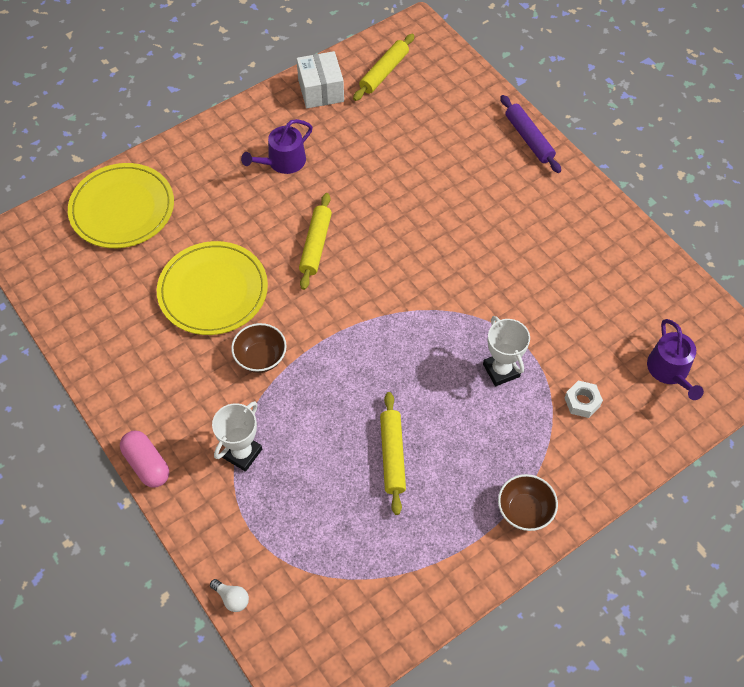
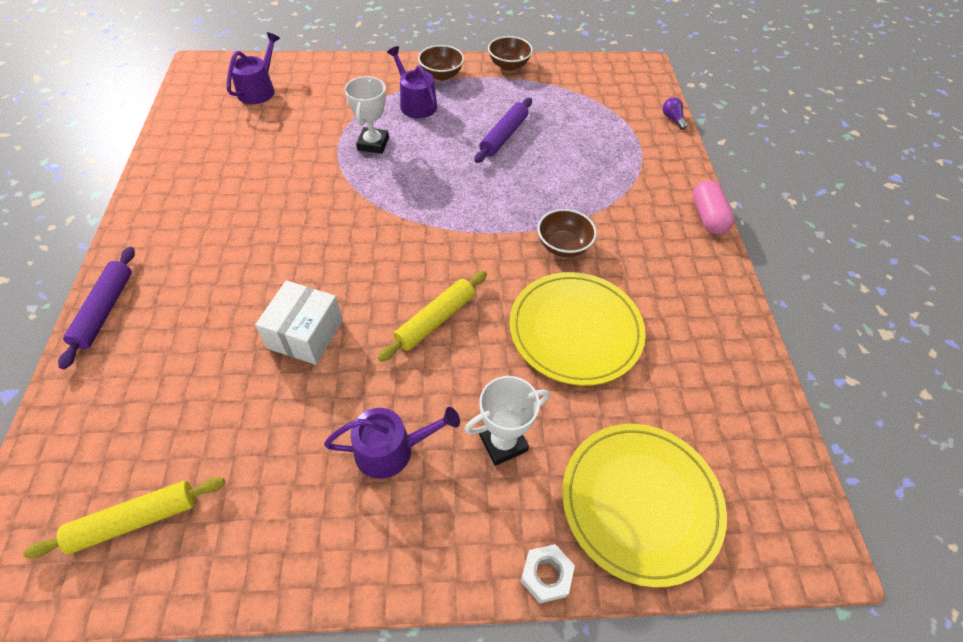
camera: 150 degrees left, 5 degrees down
(232, 598) = (672, 119): white light bulb -> purple light bulb
(242, 453) = (621, 188): white trophy -> white trophy (503, 442)
(321, 90) = (245, 545): white box -> white box (305, 334)
(392, 455) = (504, 136): yellow rolling pin -> purple rolling pin
(467, 579) = (509, 65): none -> brown bowl
(511, 447) = (415, 103): none -> purple watering can
(582, 402) = (339, 102): white nut -> white nut (546, 575)

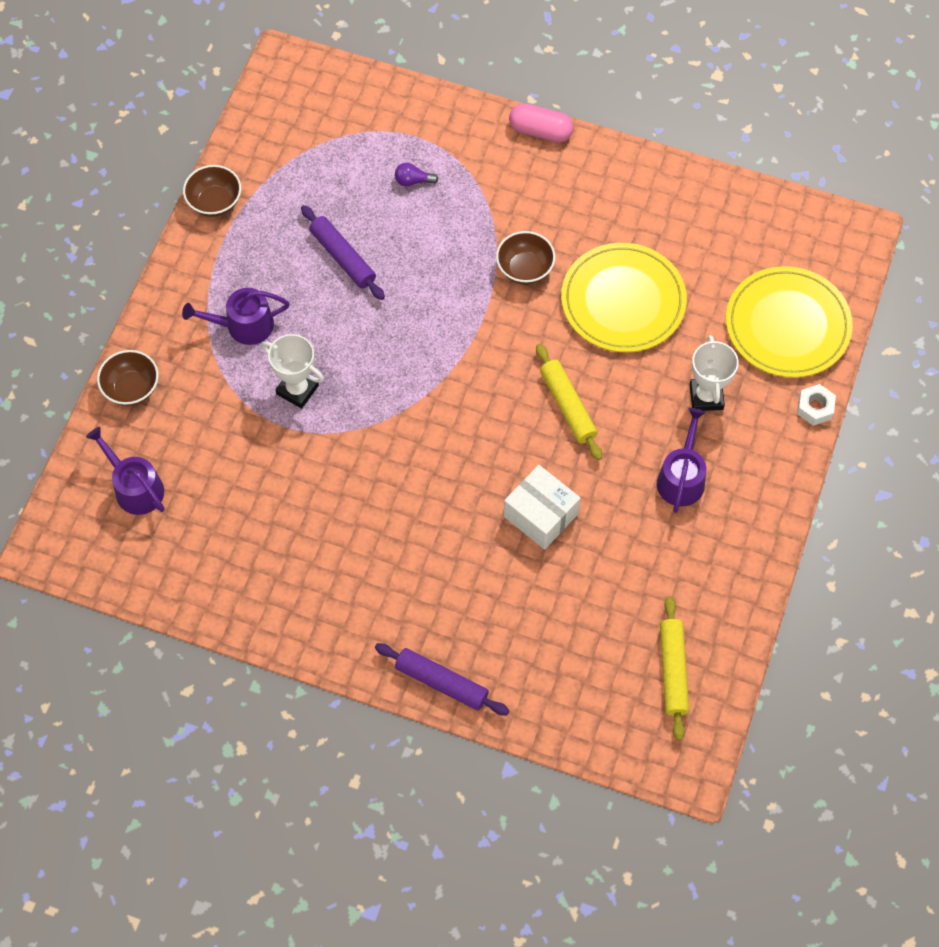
camera: 65 degrees left, 10 degrees up
(441, 75) = (199, 280): brown bowl -> brown bowl (131, 388)
(672, 119) = (388, 85): purple light bulb -> purple light bulb (413, 181)

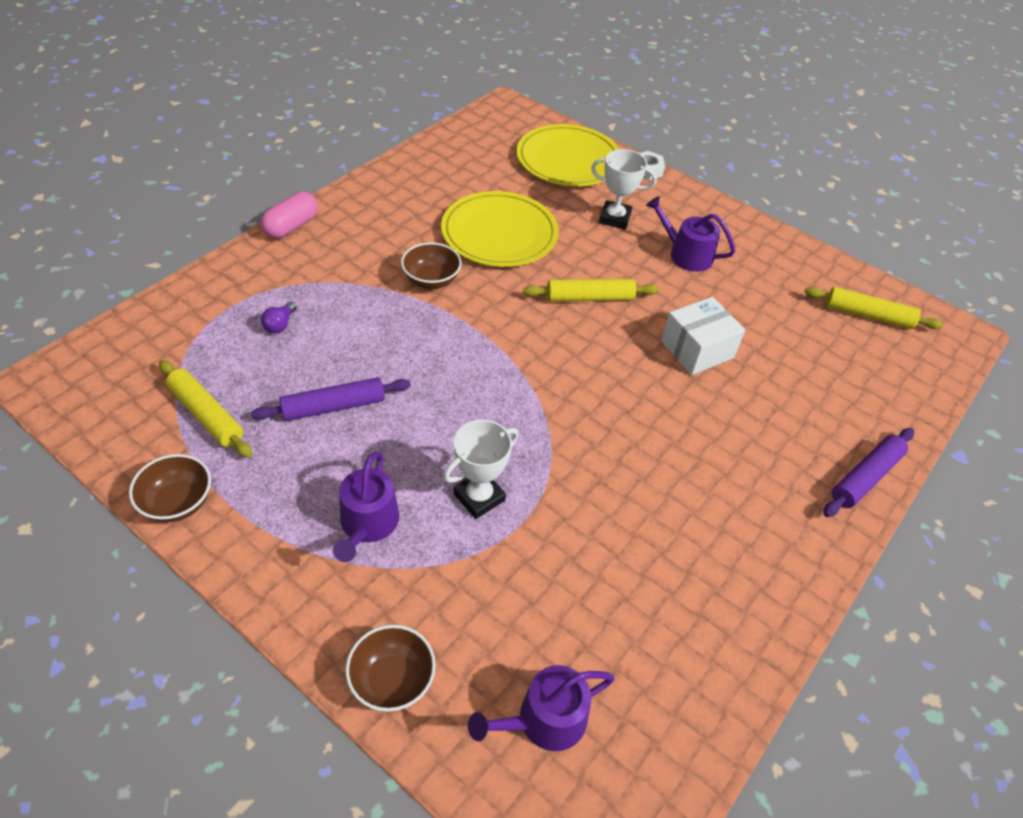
camera: 75 degrees left, 15 degrees down
(298, 179) = (206, 414): none -> yellow rolling pin

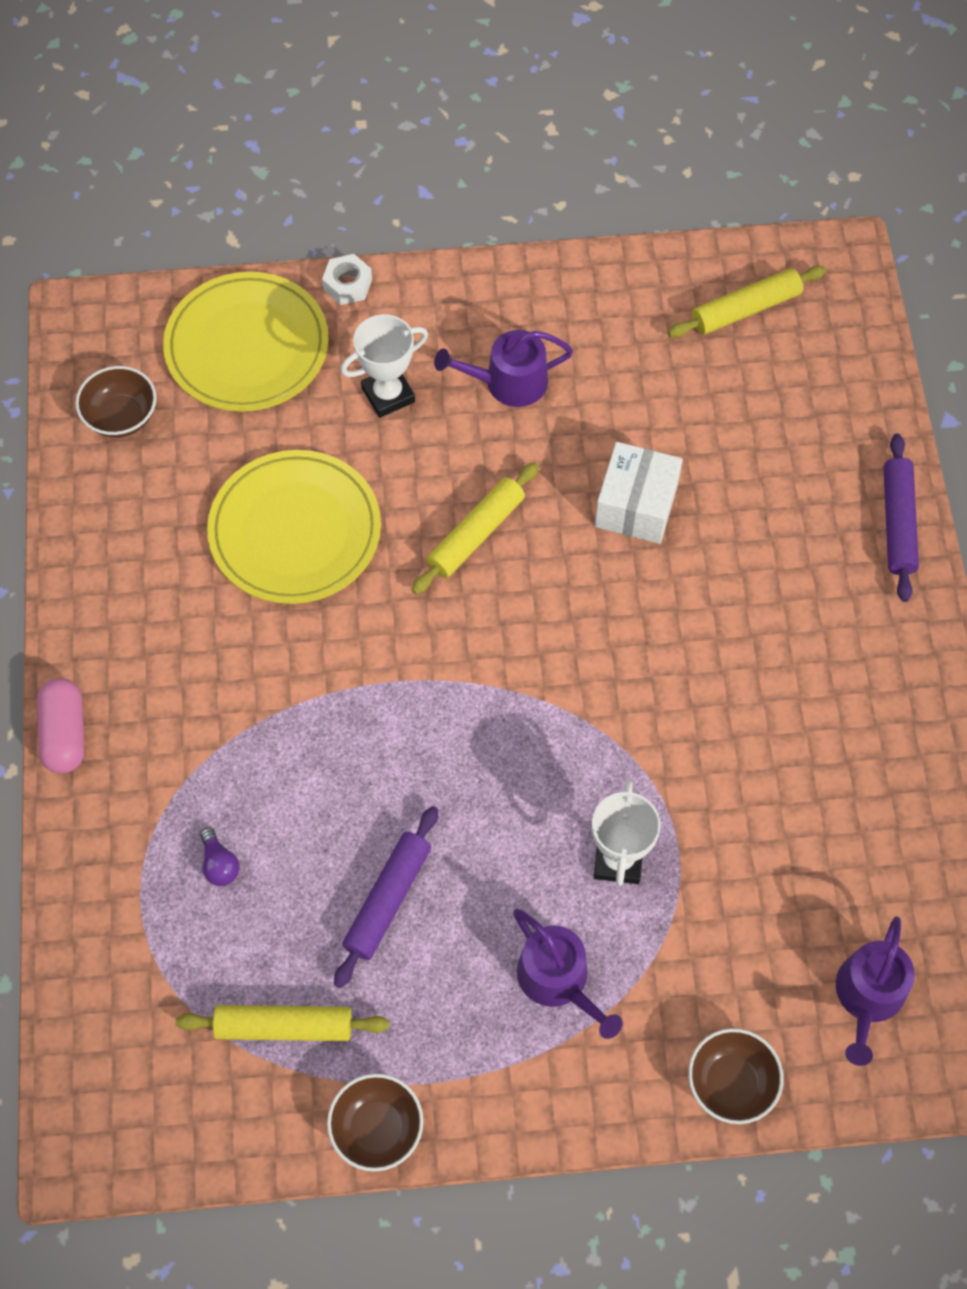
camera: 40 degrees left, 15 degrees up
(431, 280) = (299, 662): brown bowl -> brown bowl (121, 417)

